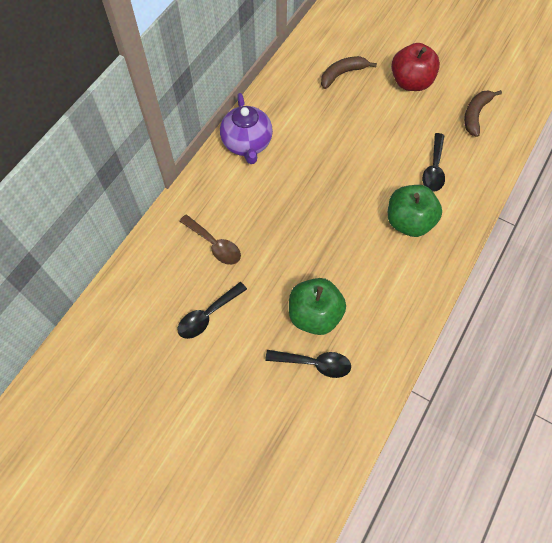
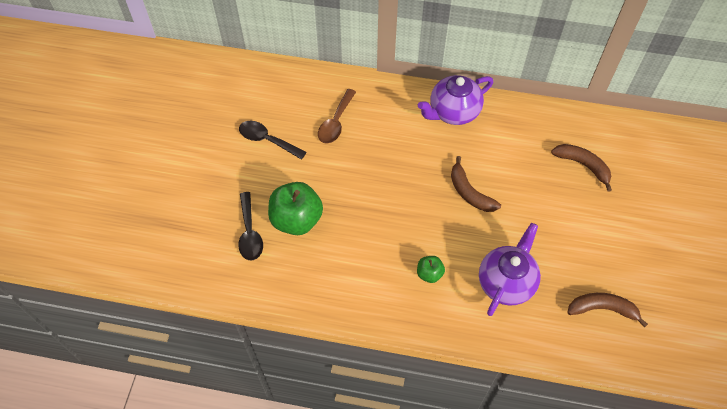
camera: 70 degrees right, 5 degrees down
(338, 162) = (469, 192): none -> brown banana
(409, 221) = (429, 274): green apple -> green apple, size x0.50
(411, 82) = (610, 232): red apple -> none
(434, 168) = (506, 282): black spoon -> purple teapot

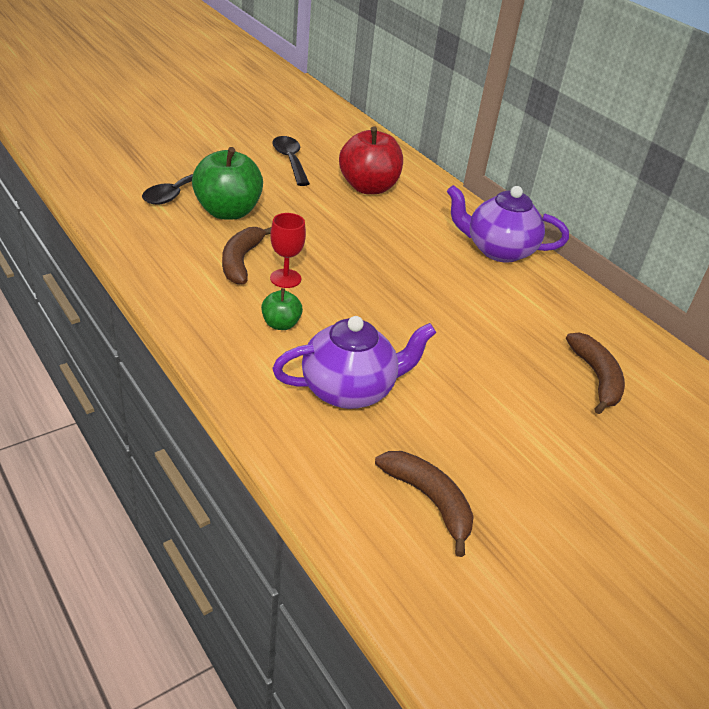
camera: 40 degrees right, 20 degrees down
(336, 122) = (368, 187): brown spoon -> red apple
(390, 240) = (285, 278): none -> red goblet
(469, 192) = (423, 306): brown banana -> brown banana (241, 261)

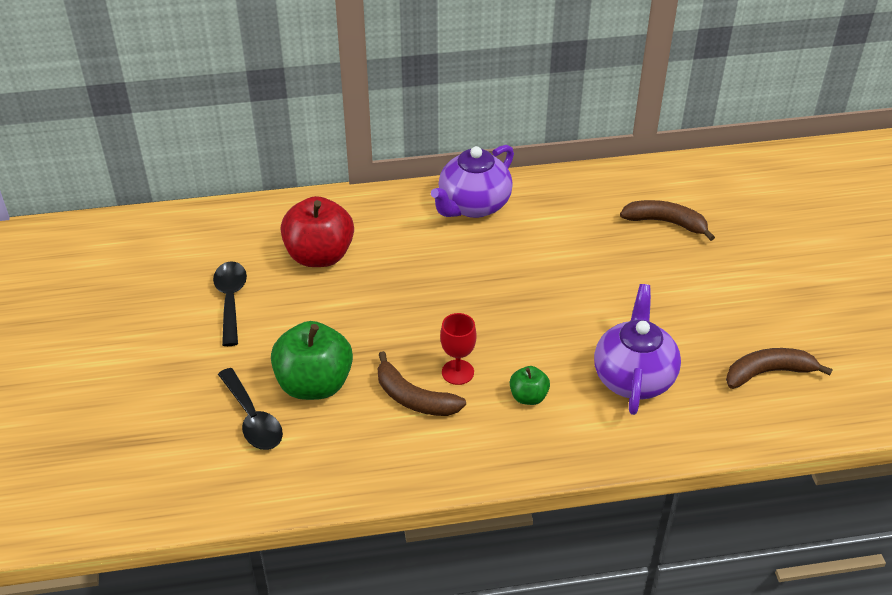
camera: 60 degrees left, 5 degrees up
(290, 161) = (231, 300): black spoon -> black spoon turned 75 degrees clockwise

